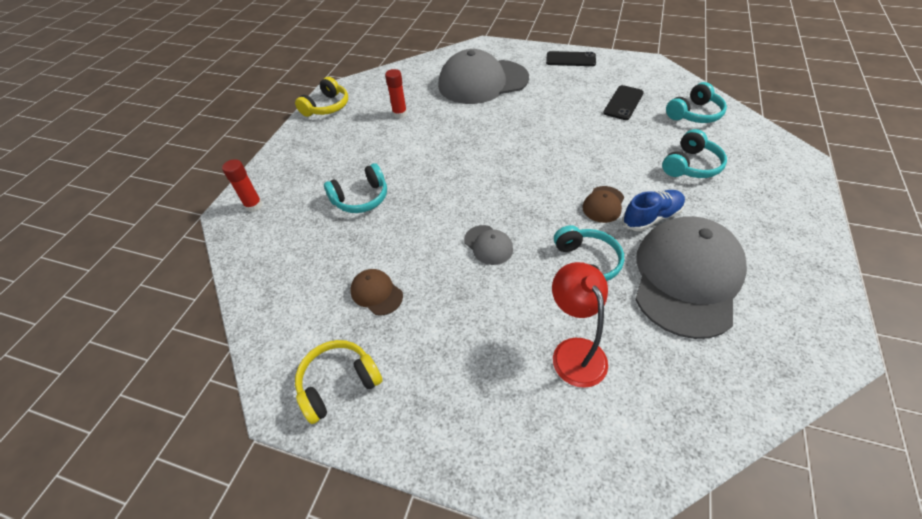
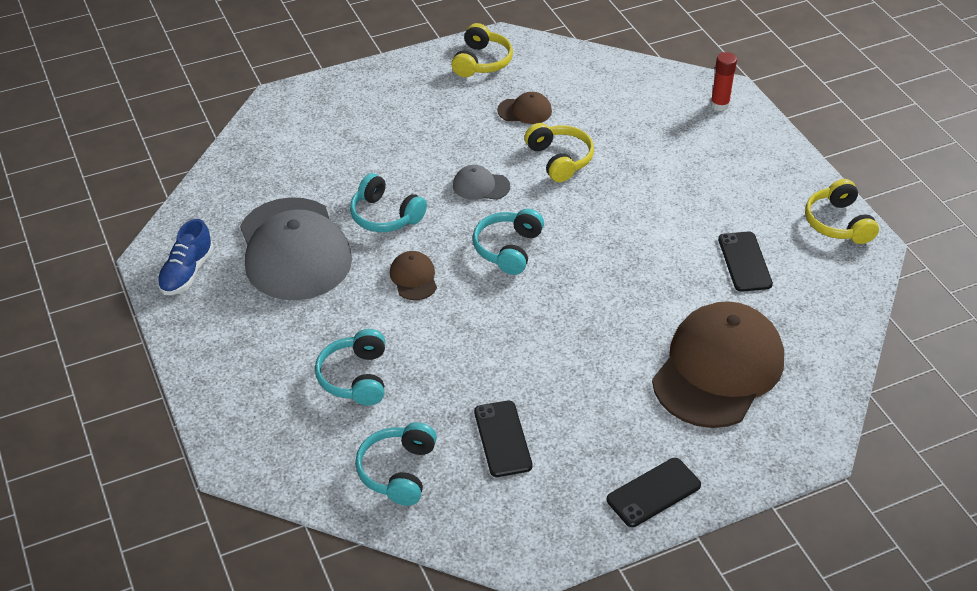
camera: 135 degrees right, 5 degrees down
(361, 198) = (640, 160): turquoise headphones -> turquoise headphones (508, 249)
(400, 114) = (744, 262): red glue stick -> black phone
(409, 231) = (559, 159): none -> yellow headphones
(482, 82) = (718, 369): grey cap -> brown cap
(574, 351) = (346, 155): red lamp -> none
(651, 217) = (358, 289): blue shoe -> blue shoe (187, 272)

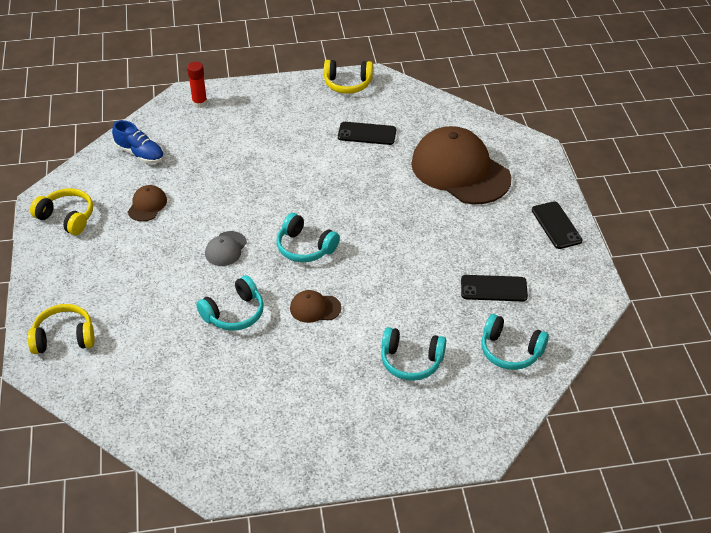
camera: 75 degrees left, 0 degrees up
(187, 272) = (247, 462): blue shoe -> blue shoe (140, 154)
(294, 249) = (249, 380): grey cap -> none
(559, 159) = (217, 198): yellow headphones -> yellow headphones (64, 337)

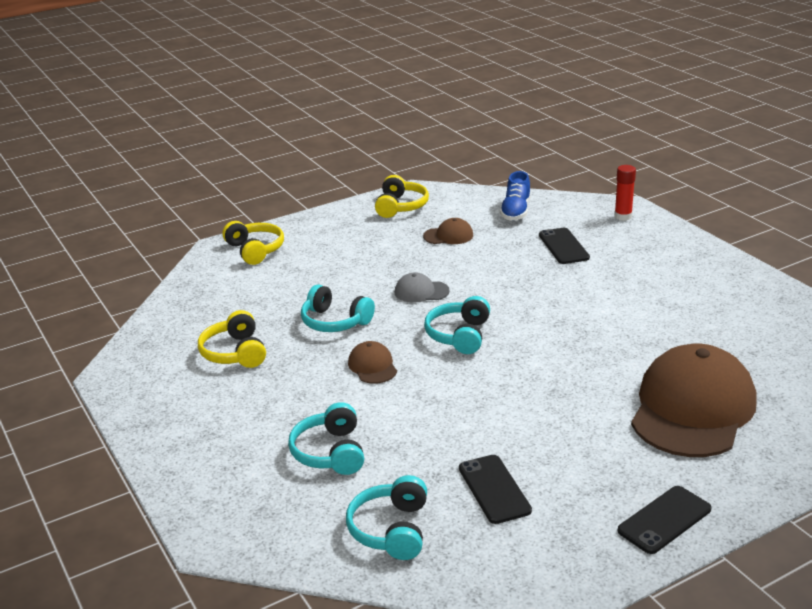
camera: 70 degrees right, 15 degrees down
(347, 84) = (762, 287): yellow headphones -> yellow headphones (235, 353)
(367, 134) = (687, 324): black phone -> black phone (563, 246)

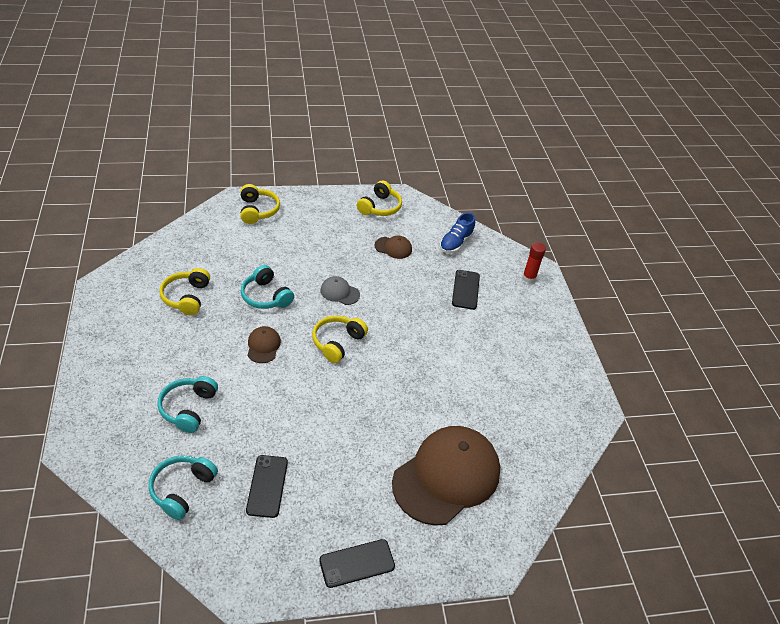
camera: 15 degrees right, 15 degrees up
(459, 335) = (337, 342): turquoise headphones -> yellow headphones

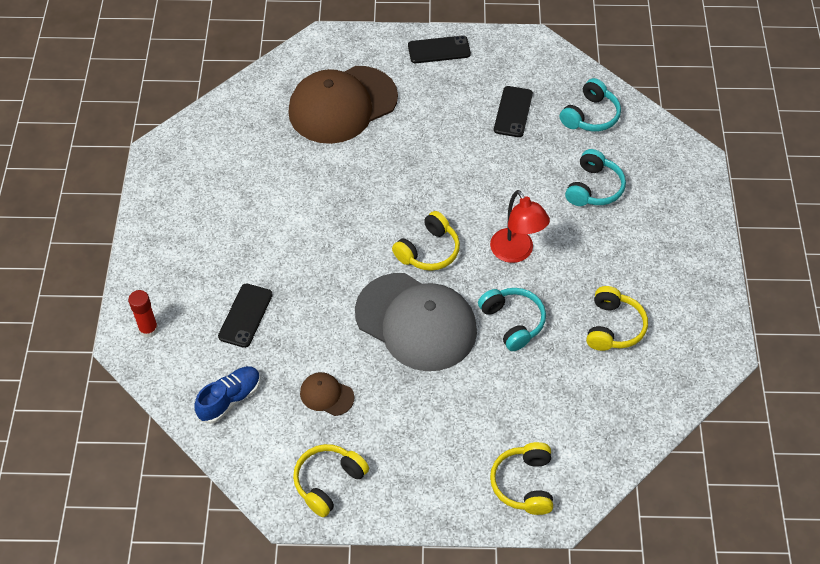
camera: 165 degrees left, 10 degrees up
(263, 346) = (516, 253): brown cap -> red lamp
(339, 292) = (416, 322): grey cap -> grey cap, size x2.37

